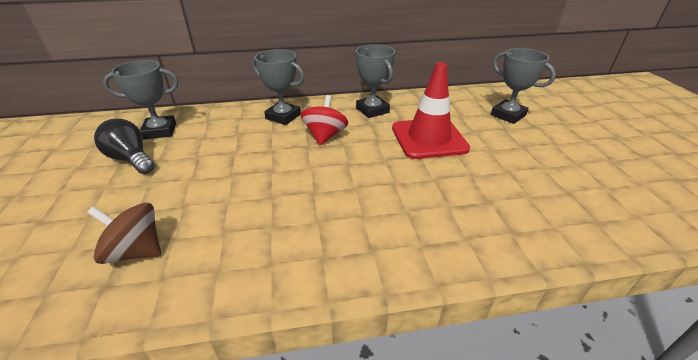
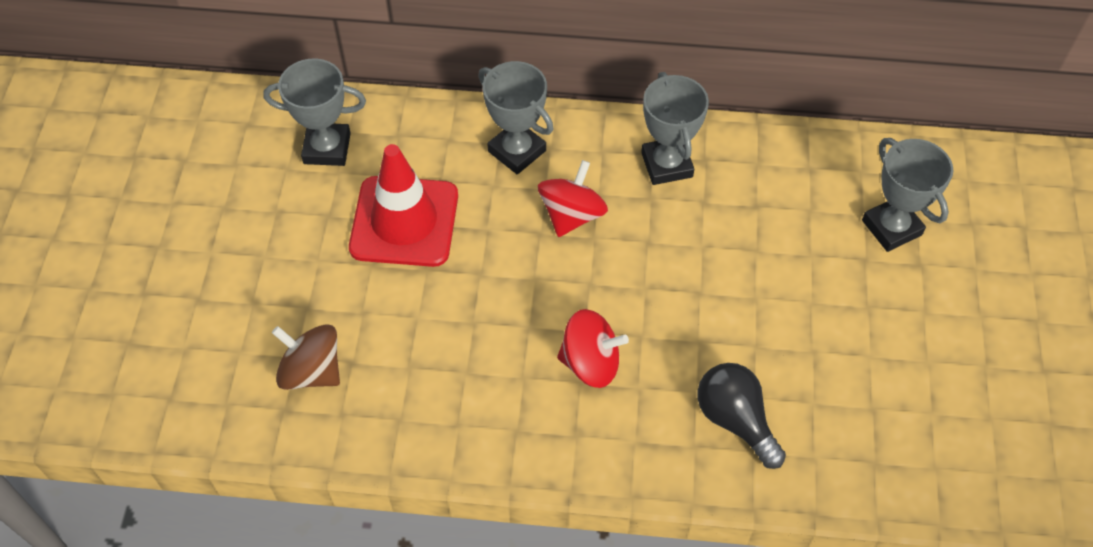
camera: 15 degrees right, 20 degrees up
(131, 159) = (292, 207): black light bulb -> black light bulb (735, 420)
(365, 203) = (590, 363): none -> red spinning top
(429, 138) = (730, 256): red traffic cone -> red traffic cone (404, 221)

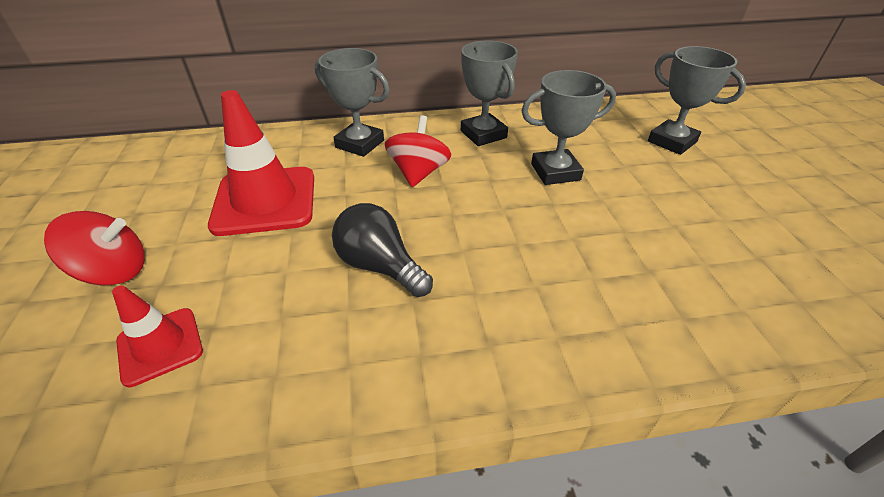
camera: 15 degrees left, 15 degrees down
(312, 371) = (160, 346): brown spinning top -> red traffic cone
(327, 148) = (189, 165): grey trophy -> grey trophy (555, 172)
(590, 363) = (478, 274): red spinning top -> red spinning top (114, 271)
(735, 420) = (645, 293): black light bulb -> black light bulb (380, 266)

